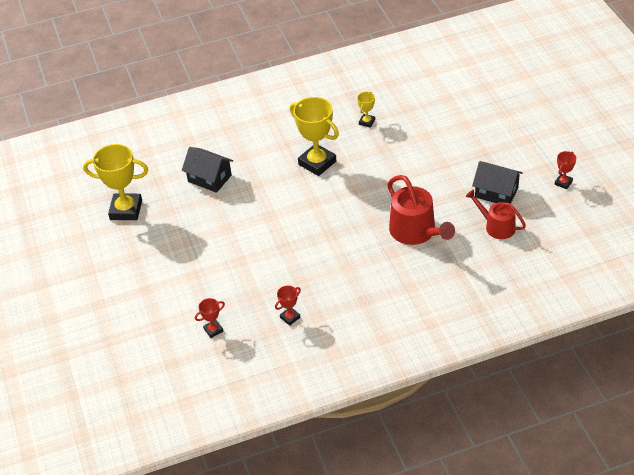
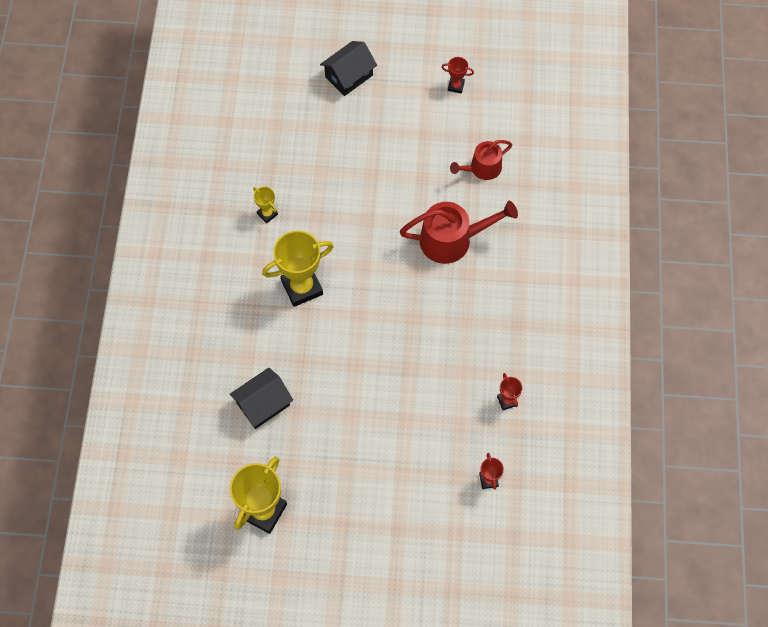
camera: 70 degrees left, 20 degrees up
(496, 192) = (437, 146): black house -> black house (349, 76)
(563, 183) = (456, 86): red trophy -> red trophy turned 45 degrees counterclockwise

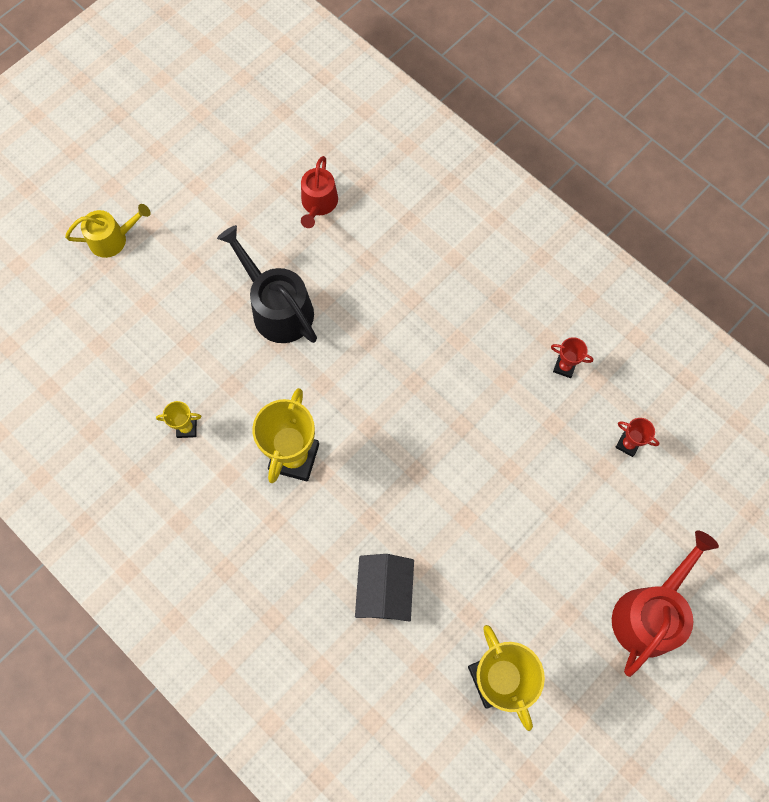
camera: 50 degrees left, 5 degrees up
(349, 76) = (112, 239): black house -> yellow watering can
(389, 201) = (277, 308): none -> black watering can
(452, 240) = (366, 286): red watering can -> red watering can (650, 613)
(456, 86) = (215, 158): red trophy -> none

